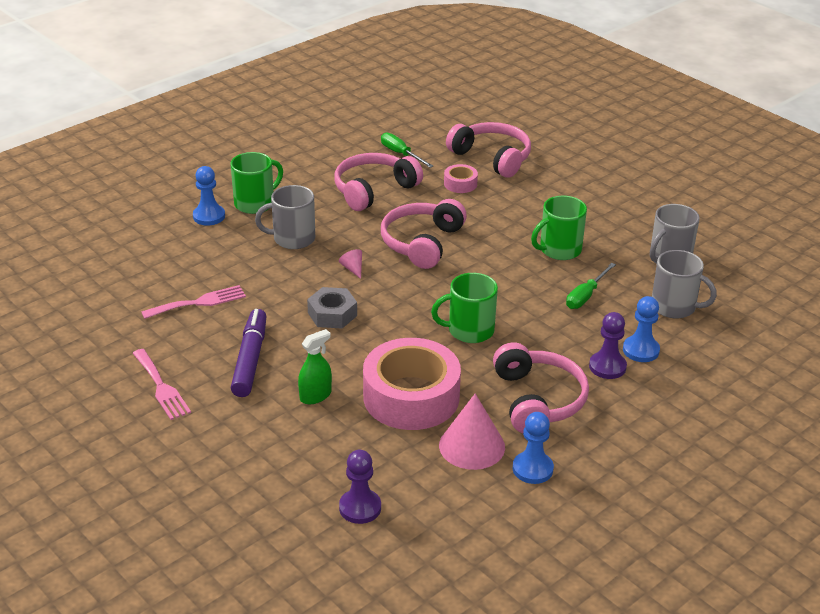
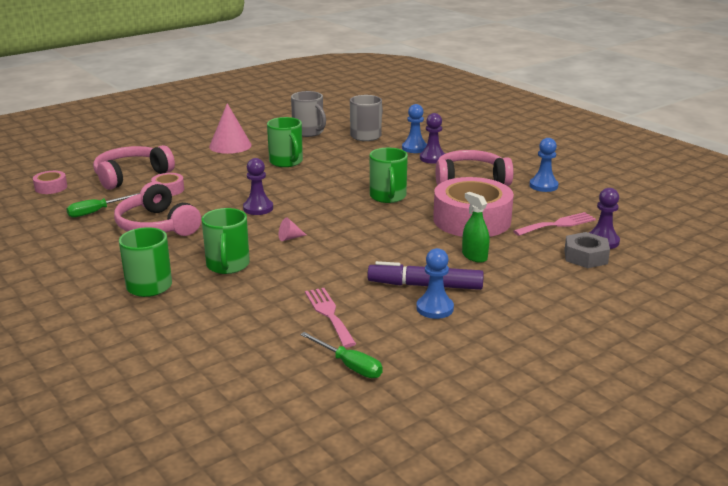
camera: 85 degrees left, 10 degrees down
(161, 387) = (469, 331): pink fork -> pink fork (558, 224)
(209, 216) = (161, 313): blue pawn -> blue pawn (434, 308)
(292, 239) = (228, 265): grey mug -> green mug
(332, 314) = (359, 248): grey nut -> grey nut (585, 257)
(422, 243) = (258, 208): pink headphones -> purple pawn
(453, 121) = (51, 187): none -> pink tape
(472, 446) = (524, 202): pink cone -> pink cone (230, 145)
(586, 296) = (349, 158): green screwdriver -> green screwdriver (349, 365)

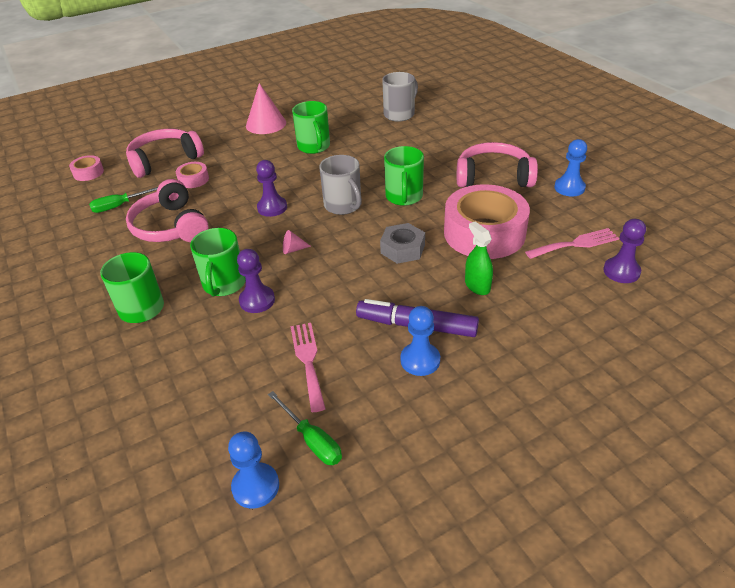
camera: 10 degrees right, 15 degrees up
(308, 132) = (344, 108): grey mug -> grey mug (343, 205)
(414, 148) = (444, 132): blue pawn -> blue pawn (255, 486)
(432, 158) = (460, 146): purple pawn -> purple pawn (257, 300)
(585, 257) = (599, 293): grey nut -> grey nut (402, 249)

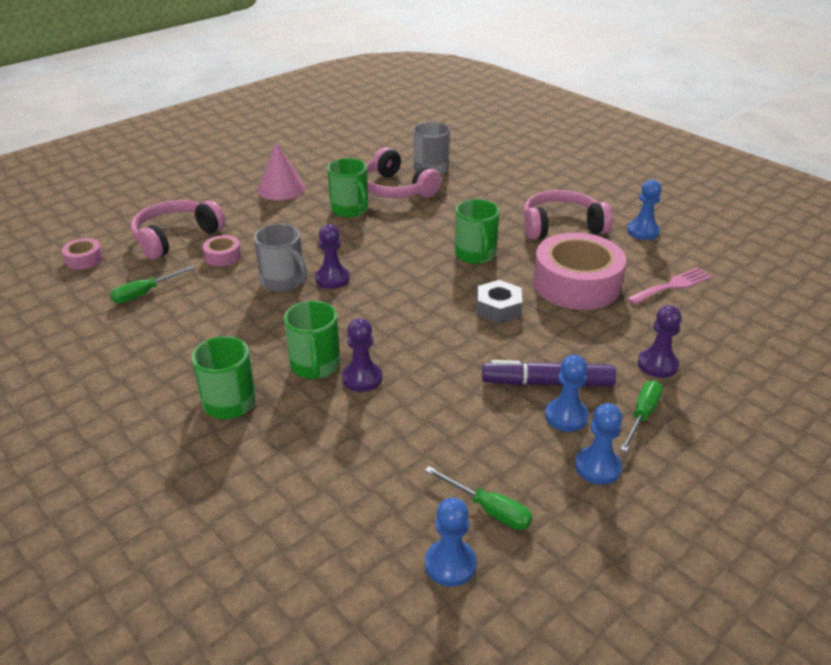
camera: 15 degrees left, 5 degrees down
(171, 226) = (220, 310): pink headphones -> pink headphones (395, 189)
(293, 249) = (378, 321): pink cone -> none
(308, 361) = (448, 433): pink fork -> none
(343, 205) = (413, 269): grey mug -> grey mug (283, 281)
(428, 414) = (597, 467): none -> blue pawn
(477, 286) = (592, 337): green spray bottle -> none
(492, 369) = (642, 415): none -> green screwdriver
(621, 271) = (726, 308): purple pawn -> purple pawn (657, 365)

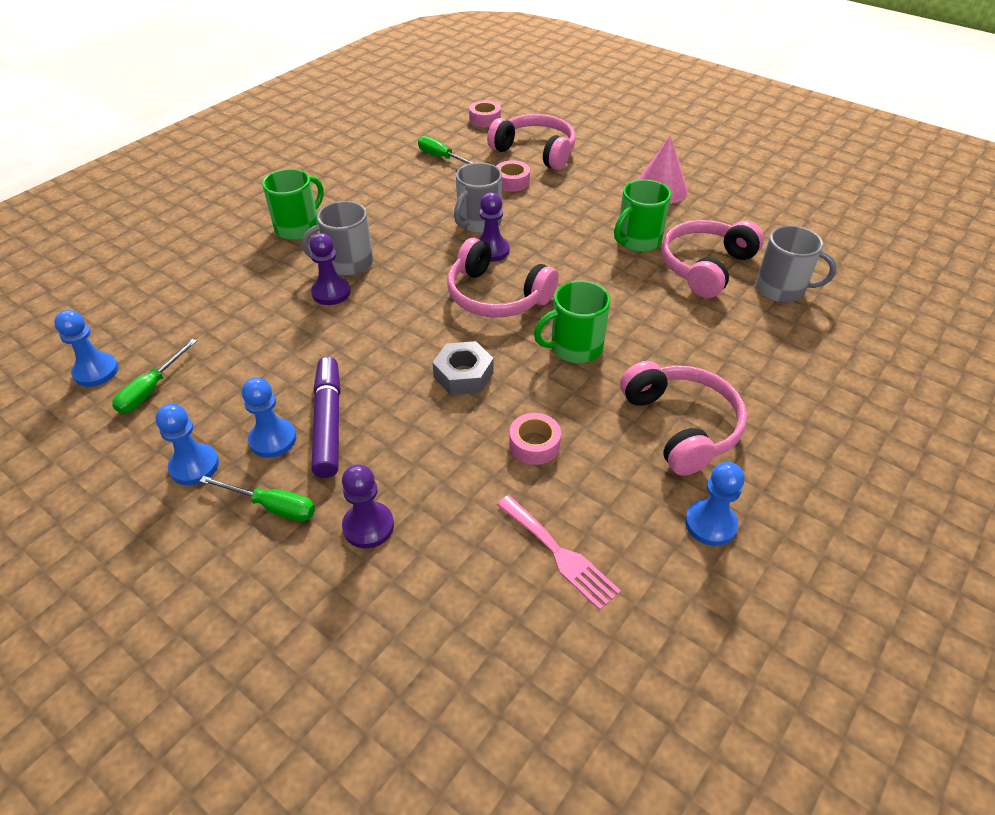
camera: 80 degrees right, 10 degrees up
(315, 366) = (348, 263): green mug -> grey mug
(400, 283) = (496, 296): none -> pink headphones
(576, 284) = (534, 444): pink tape -> pink tape, size x0.43

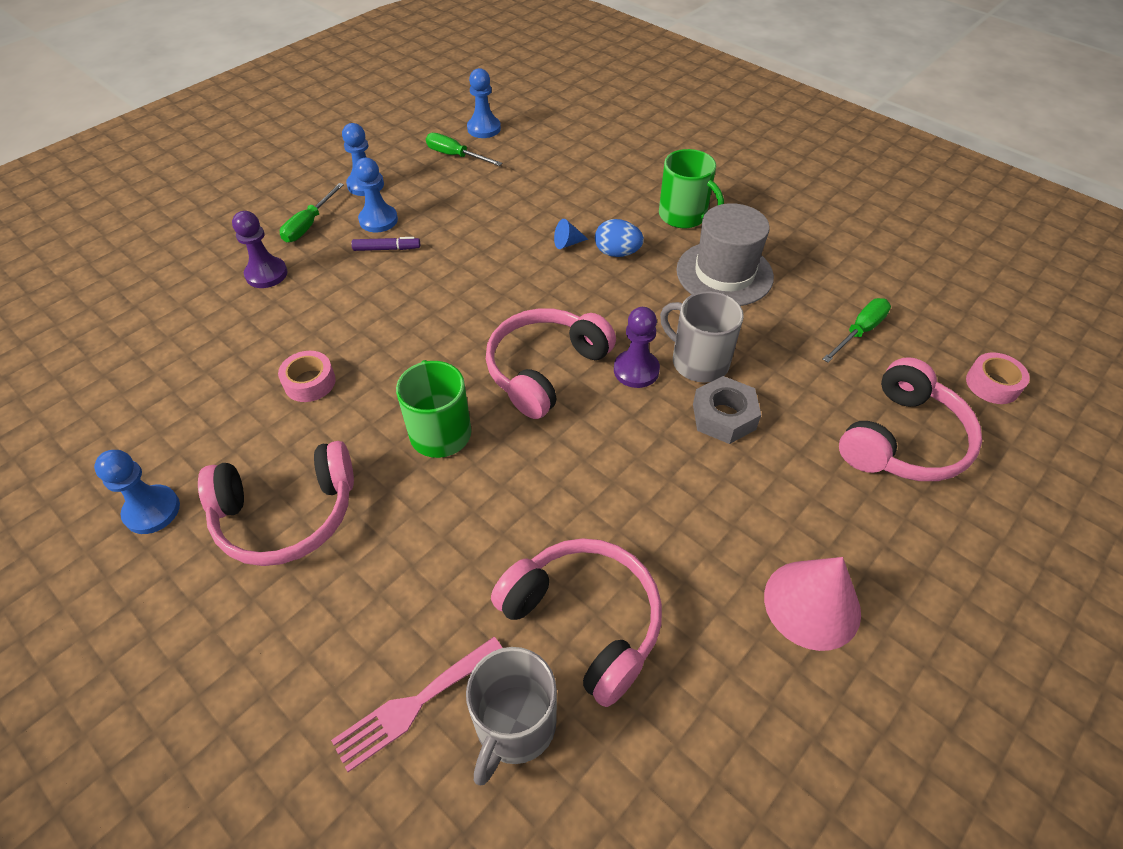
camera: 95 degrees right, 5 degrees up
(328, 422) = (387, 249): purple marker -> purple marker, size x0.52
(331, 292) = (567, 243): purple pawn -> blue cone
(348, 263) = (617, 253): grey mug -> blue egg
(378, 209) = (724, 273): none -> grey hat
(463, 375) = (421, 336): grey nut -> grey nut (724, 416)
(512, 182) = (805, 403): pink tape -> none
(559, 554) = (180, 388): pink fork -> pink fork (414, 704)
(637, 240) = (656, 539): green mug -> none

